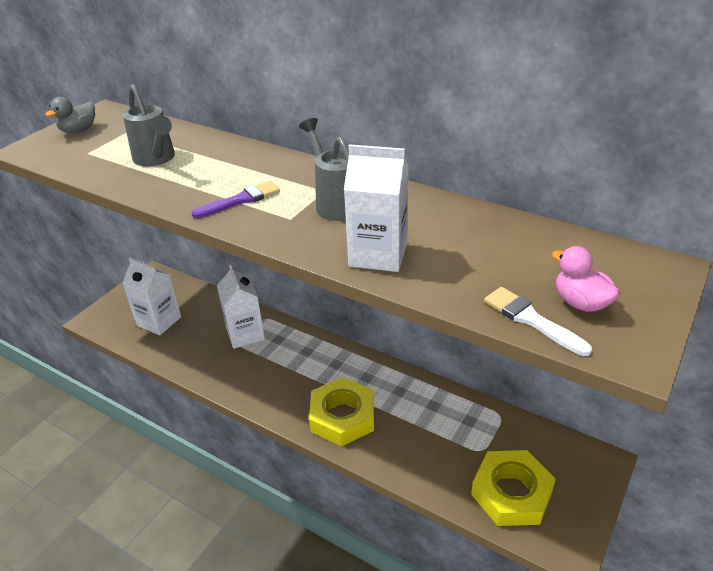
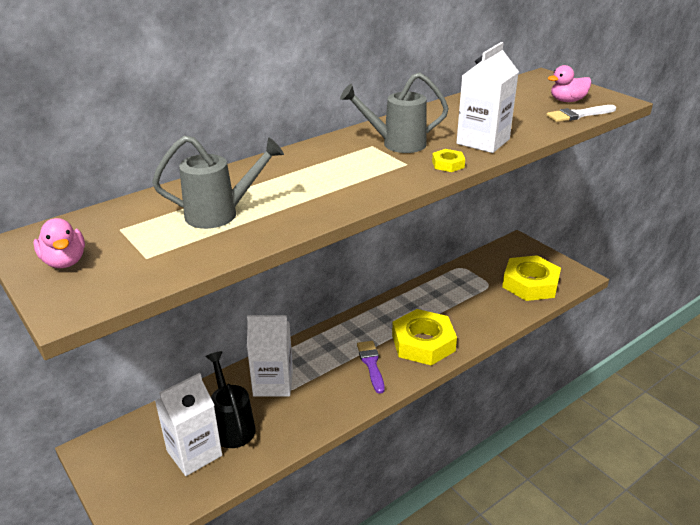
camera: 70 degrees left, 5 degrees down
(79, 130) = (65, 261): grey duck -> pink duck
(191, 329) = (232, 425): none -> black watering can
(241, 200) = (356, 180): purple brush -> purple brush (371, 364)
(302, 242) = (448, 164): none -> yellow nut

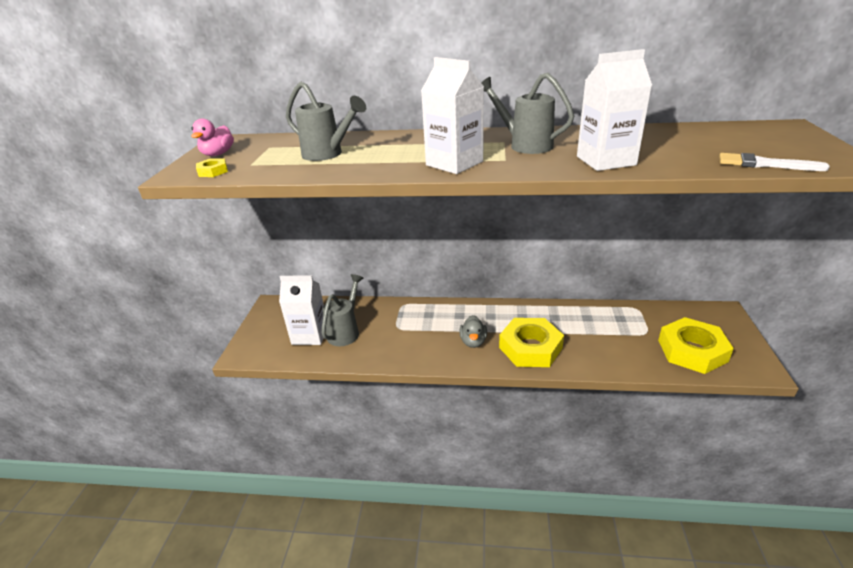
camera: 45 degrees right, 0 degrees up
(232, 425) = (346, 331): black watering can -> grey watering can
(273, 383) = (397, 320): white carton -> white carton (454, 163)
(371, 364) = (473, 341): purple brush -> grey duck
(448, 164) = (538, 168): yellow nut -> yellow nut (213, 171)
(567, 101) = (775, 150): pink duck -> none

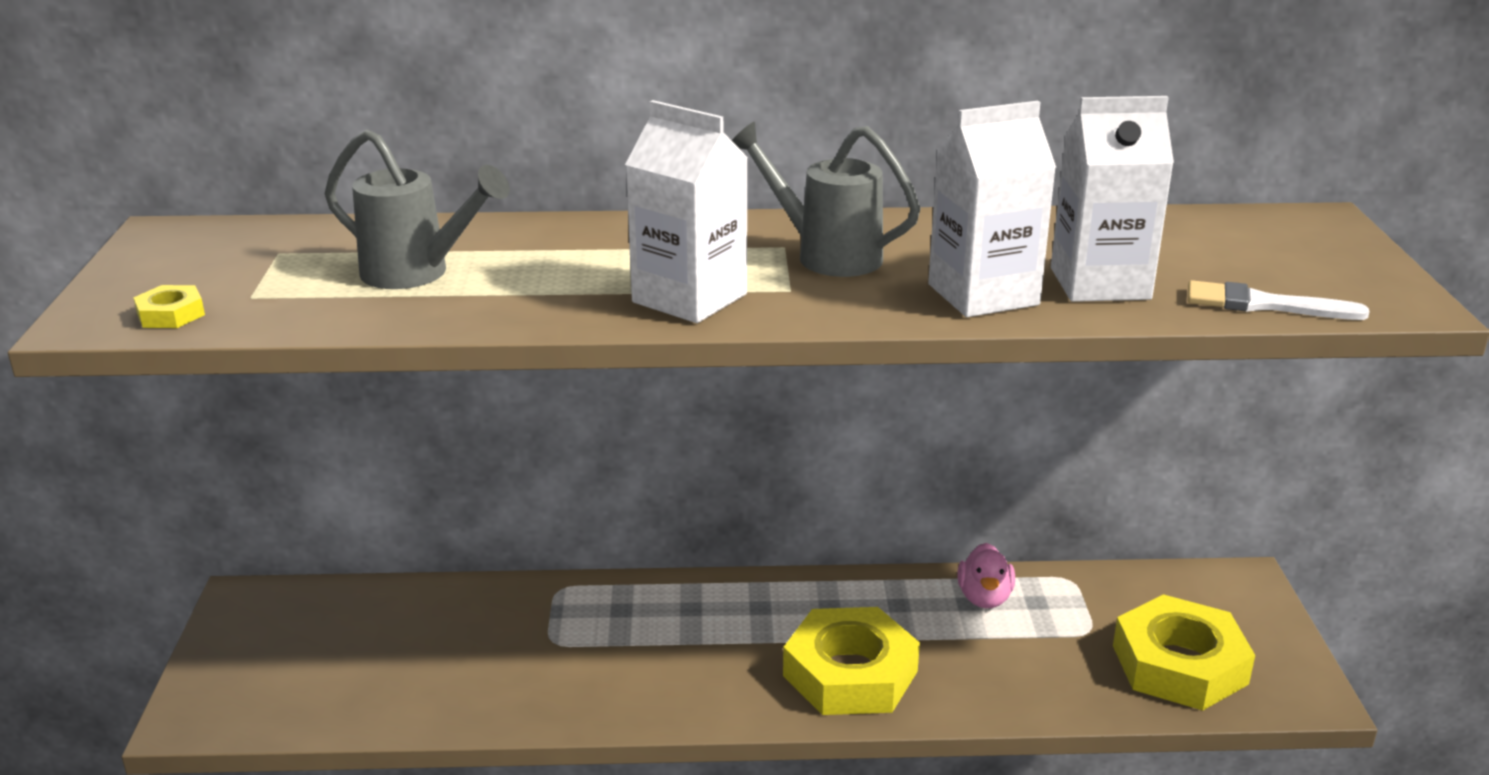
camera: 10 degrees left, 5 degrees down
(218, 154) = (165, 270): pink duck -> pink duck (984, 598)
(310, 335) = (349, 667): white carton -> white carton (1100, 283)
(346, 331) = (433, 655): grey watering can -> none
(473, 341) = (726, 666): grey duck -> none

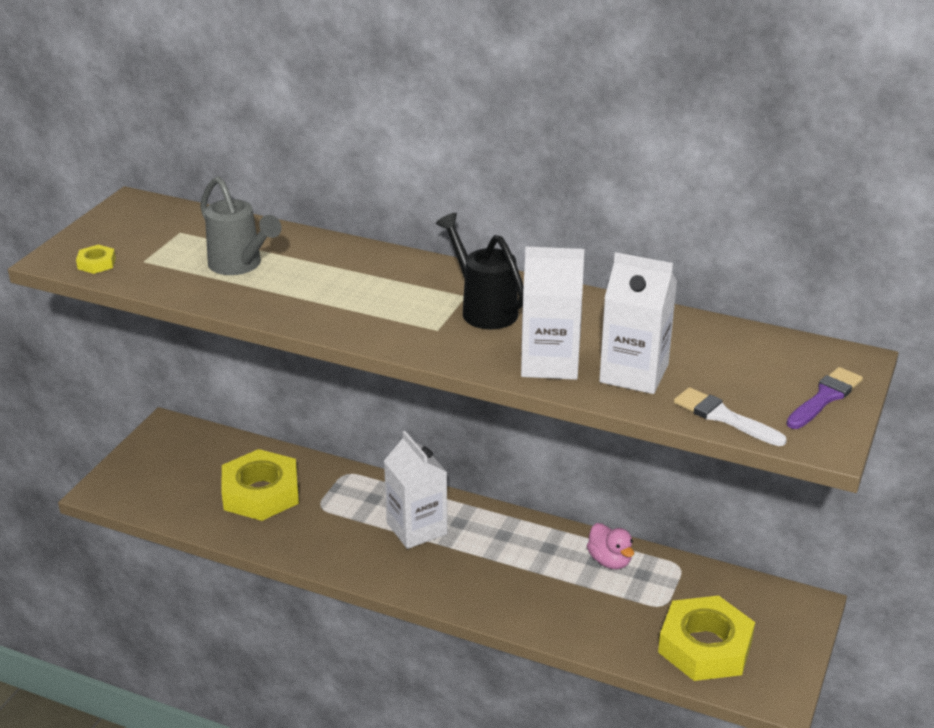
camera: 25 degrees right, 5 degrees up
(689, 298) = (373, 321): white carton -> white carton (416, 528)
(825, 255) = (483, 309): grey watering can -> black watering can
(850, 673) = (483, 582): yellow nut -> yellow nut (261, 493)
(984, 598) = (609, 561): pink duck -> pink duck turned 60 degrees counterclockwise
(1343, 260) = (825, 397): none -> purple brush

